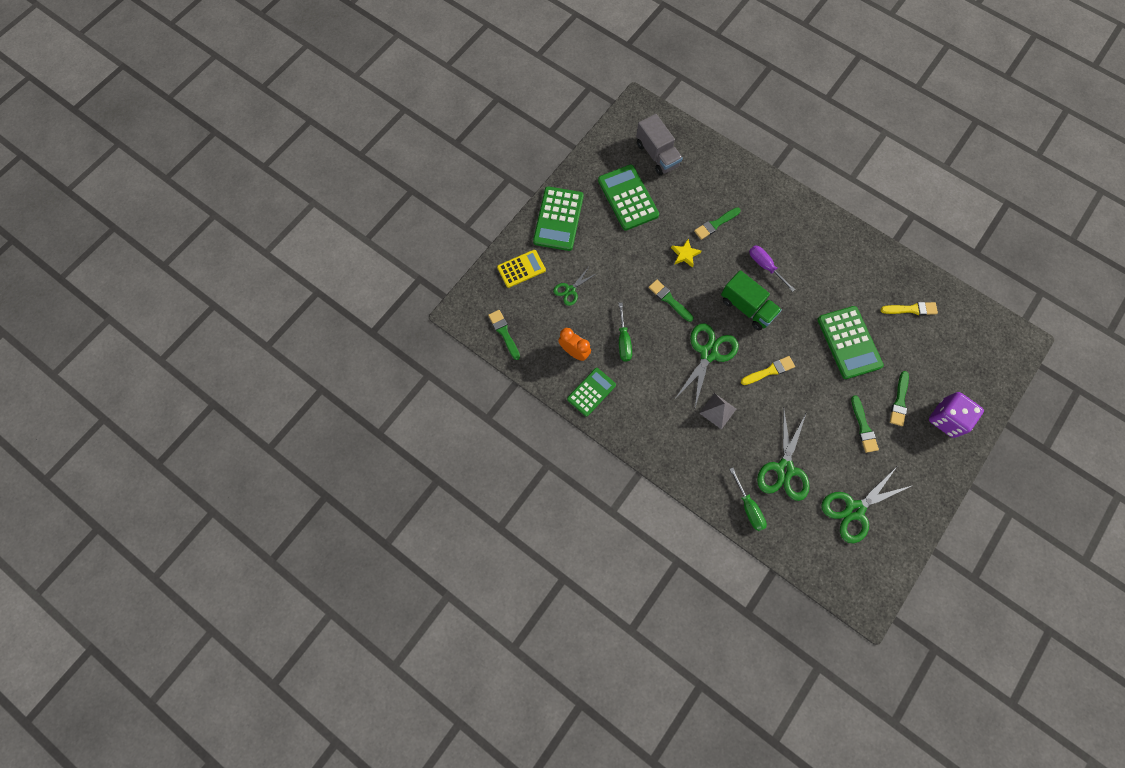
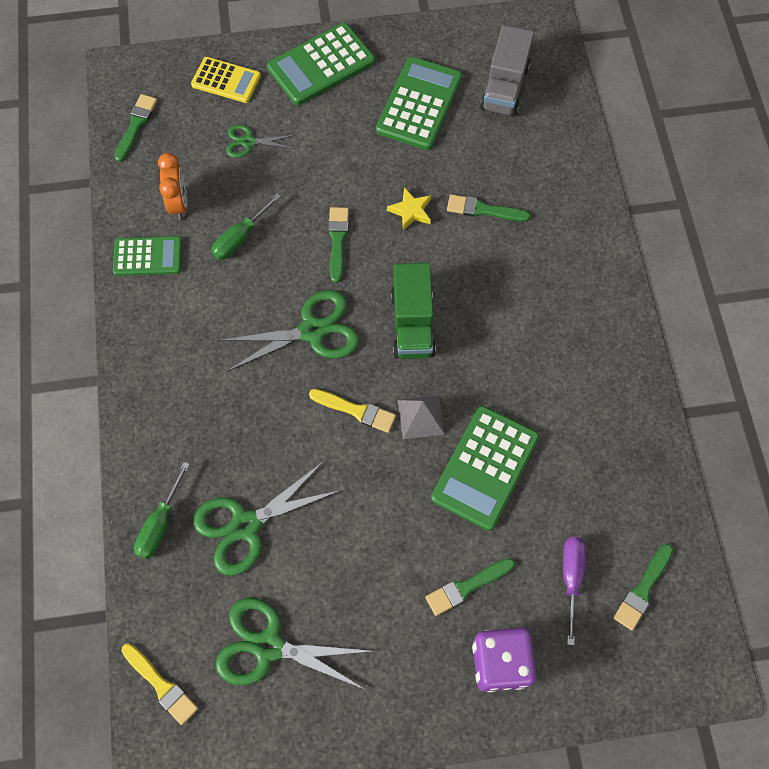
camera: 45 degrees right, 5 degrees down
(718, 411) = (250, 397): grey pyramid -> grey pyramid (421, 417)
(765, 266) = (486, 301): purple screwdriver -> purple screwdriver (571, 579)
(863, 427) = (389, 571): green brush -> green brush (642, 589)
(911, 309) = (608, 503): yellow brush -> yellow brush (161, 685)

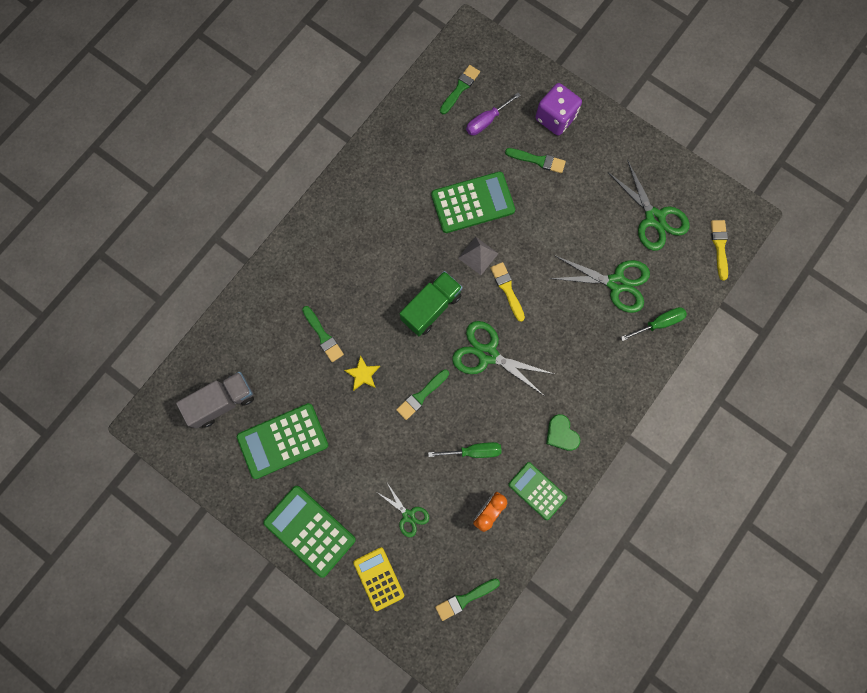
camera: 135 degrees left, 10 degrees up
(169, 323) = (561, 434): none -> green heart
(321, 65) = (310, 530): green calculator -> green calculator turned 150 degrees counterclockwise
(642, 589) = (460, 88): green brush -> green brush turned 45 degrees counterclockwise

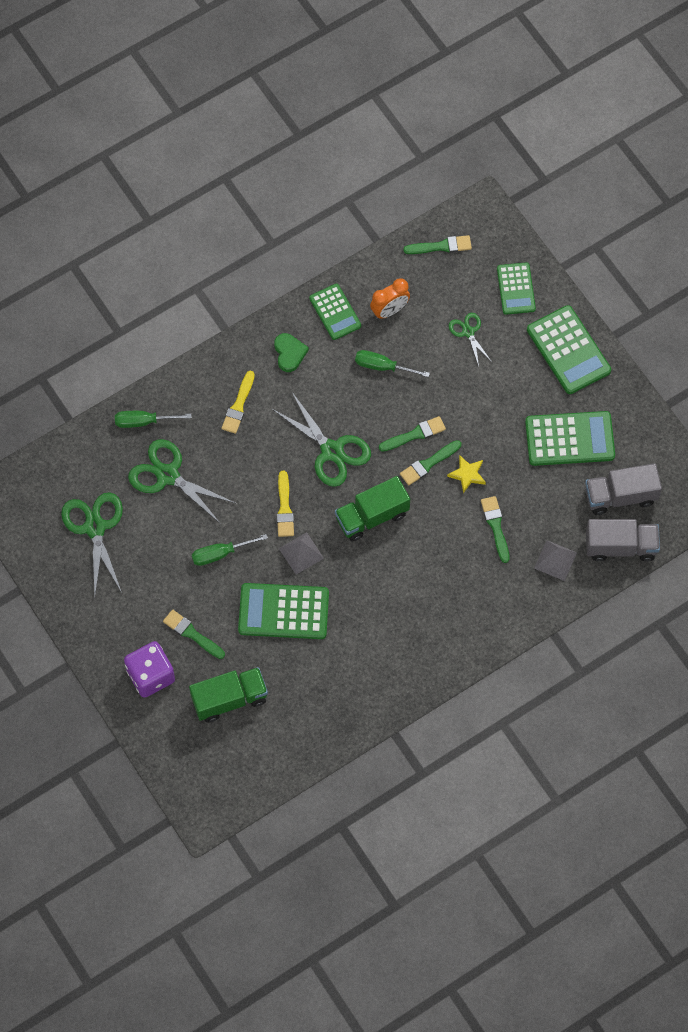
camera: 160 degrees left, 10 degrees down
(210, 355) = (620, 546): none -> grey truck
(263, 323) = (555, 560): none -> grey pyramid
(378, 578) = (516, 289): yellow calculator -> green calculator
(460, 88) = (244, 749): green brush -> green brush (428, 464)
(487, 121) = (229, 699): purple screwdriver -> green truck
(543, 232) = (220, 554): none -> green screwdriver
(719, 246) = (41, 475): yellow brush -> yellow brush (238, 405)

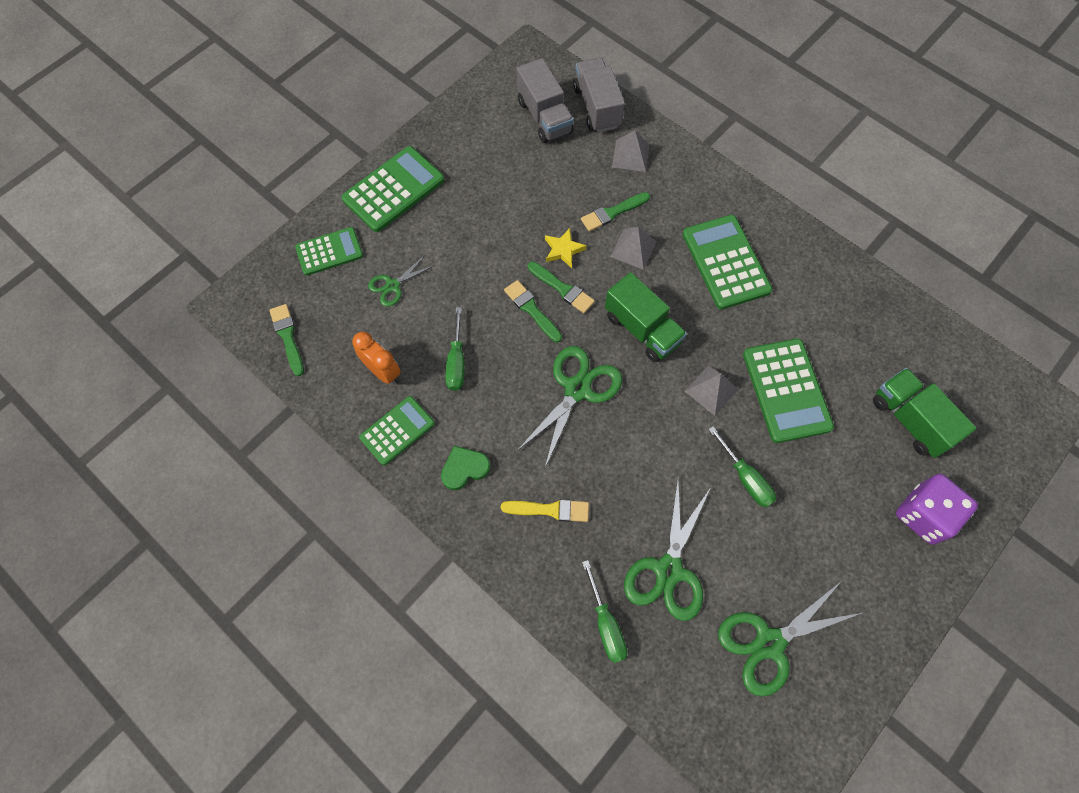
camera: 105 degrees left, 0 degrees up
(192, 634) = (854, 482): green brush -> none
(284, 508) = (664, 422): yellow brush -> none
(453, 532) = (633, 249): none -> grey pyramid
(569, 439) = (495, 169): green calculator -> green calculator (726, 262)

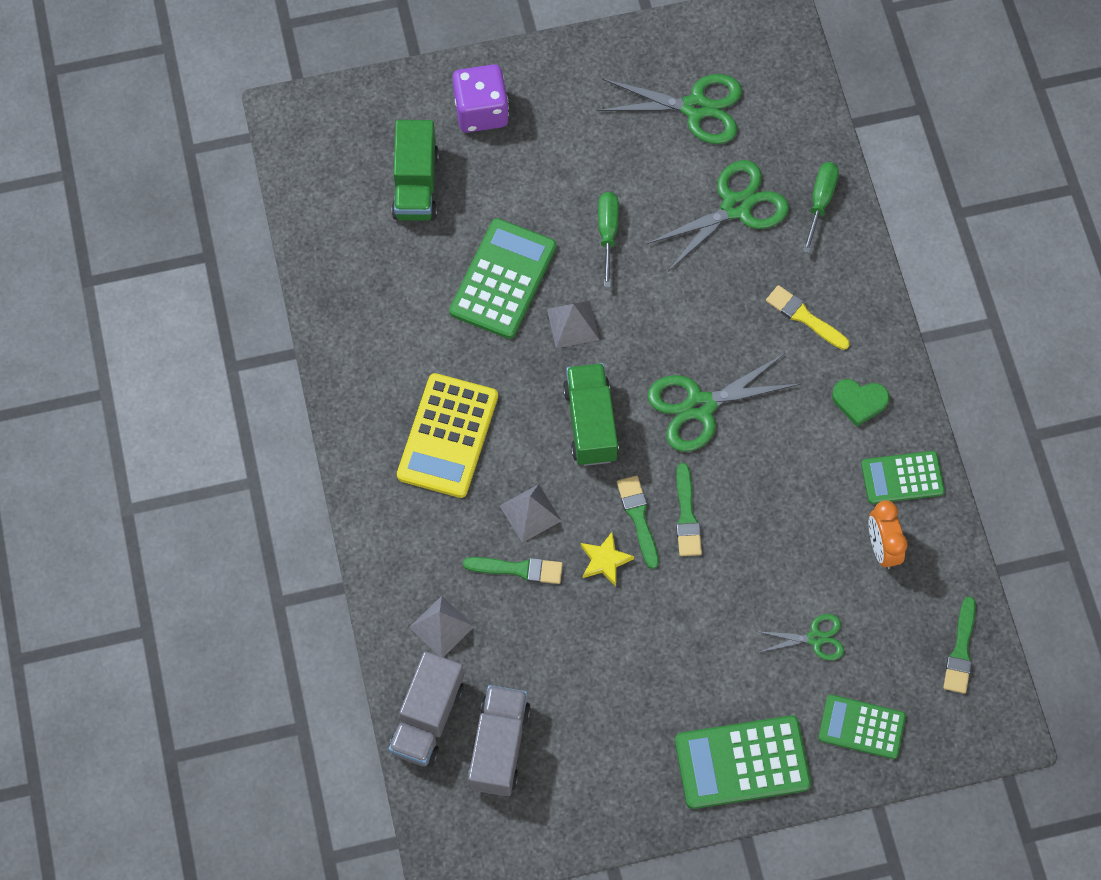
camera: 145 degrees left, 0 degrees up
(456, 361) = (800, 510): green screwdriver -> none
(726, 262) = (447, 436): green calculator -> yellow calculator

